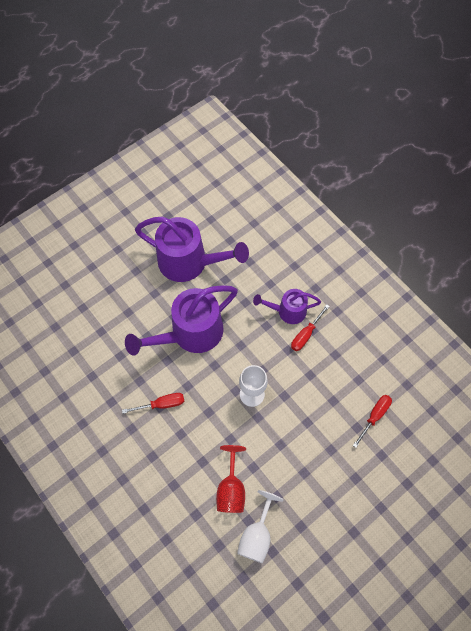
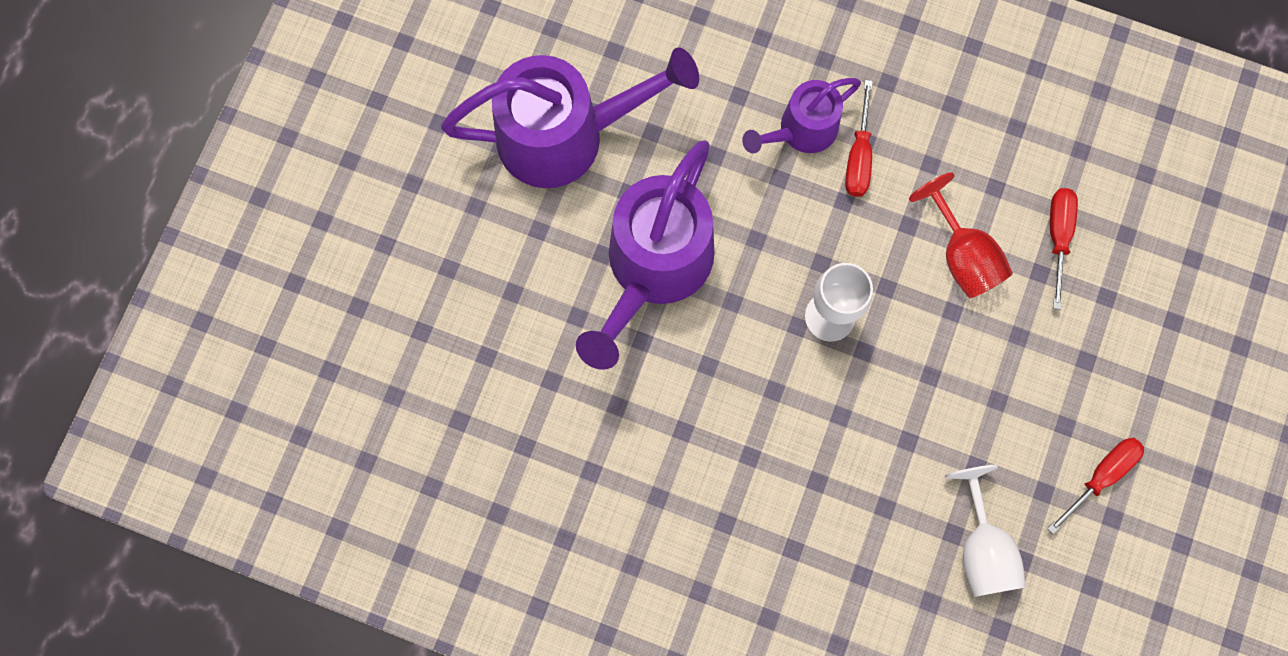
camera: 30 degrees left, 10 degrees up
(162, 404) = (683, 424): red screwdriver -> red screwdriver (1101, 476)
(231, 488) = (893, 498): red goblet -> red goblet (962, 255)

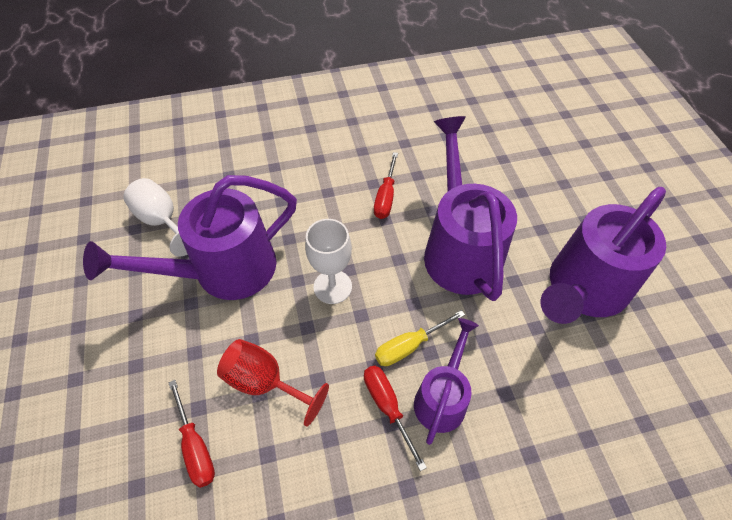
camera: 145 degrees right, 20 degrees down
(795, 198) = (409, 346): none -> yellow screwdriver
(942, 420) = (222, 271): none -> purple watering can
(1101, 476) = (97, 299): red screwdriver -> red screwdriver (386, 197)

